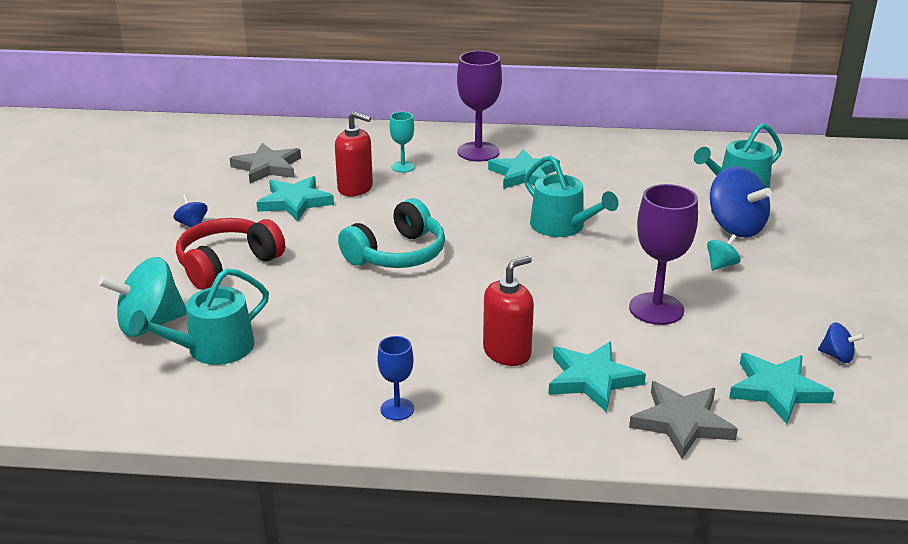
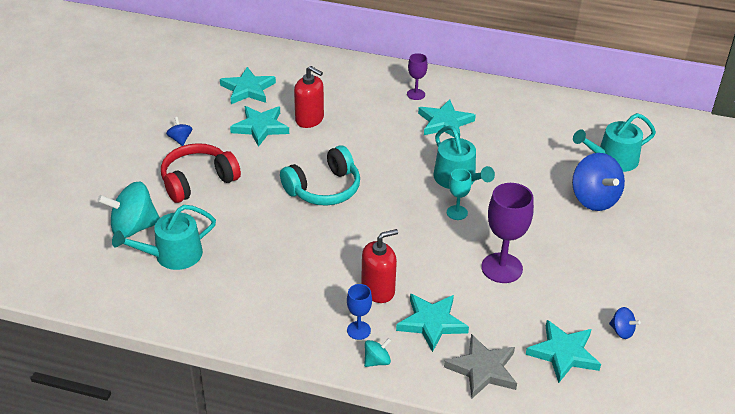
camera: 10 degrees right, 10 degrees up
(267, 167) = (248, 89): grey star -> turquoise star
(397, 409) = (286, 326): blue goblet -> blue goblet (358, 330)
(403, 167) = (352, 102): turquoise goblet -> turquoise goblet (457, 212)
(478, 152) = (416, 94): purple goblet -> purple goblet, size x0.54
(721, 265) = (568, 234): turquoise spinning top -> turquoise spinning top (377, 361)

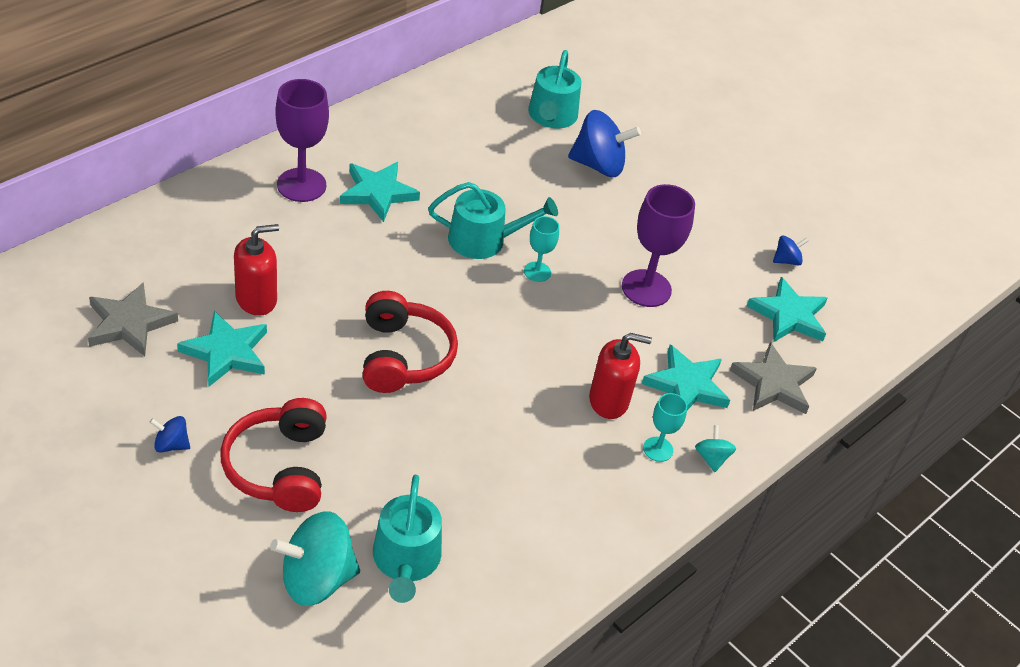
camera: 65 degrees left, 5 degrees up
(133, 228) = (316, 579): turquoise spinning top -> turquoise spinning top turned 60 degrees clockwise
(248, 89) = (129, 323): turquoise star -> grey star
(324, 189) = (403, 356): turquoise headphones -> red headphones
(358, 330) = (658, 449): blue goblet -> turquoise goblet
(378, 290) = (609, 401): red soap dispenser -> red soap dispenser turned 90 degrees clockwise
(416, 94) = (301, 185): purple goblet -> purple goblet, size x1.84

